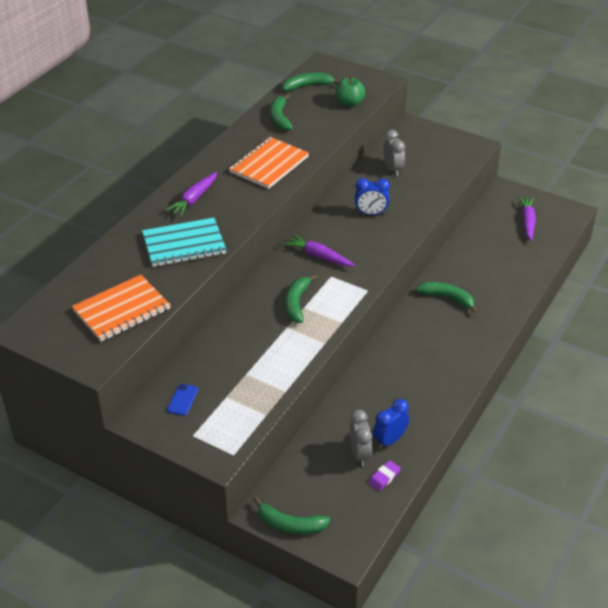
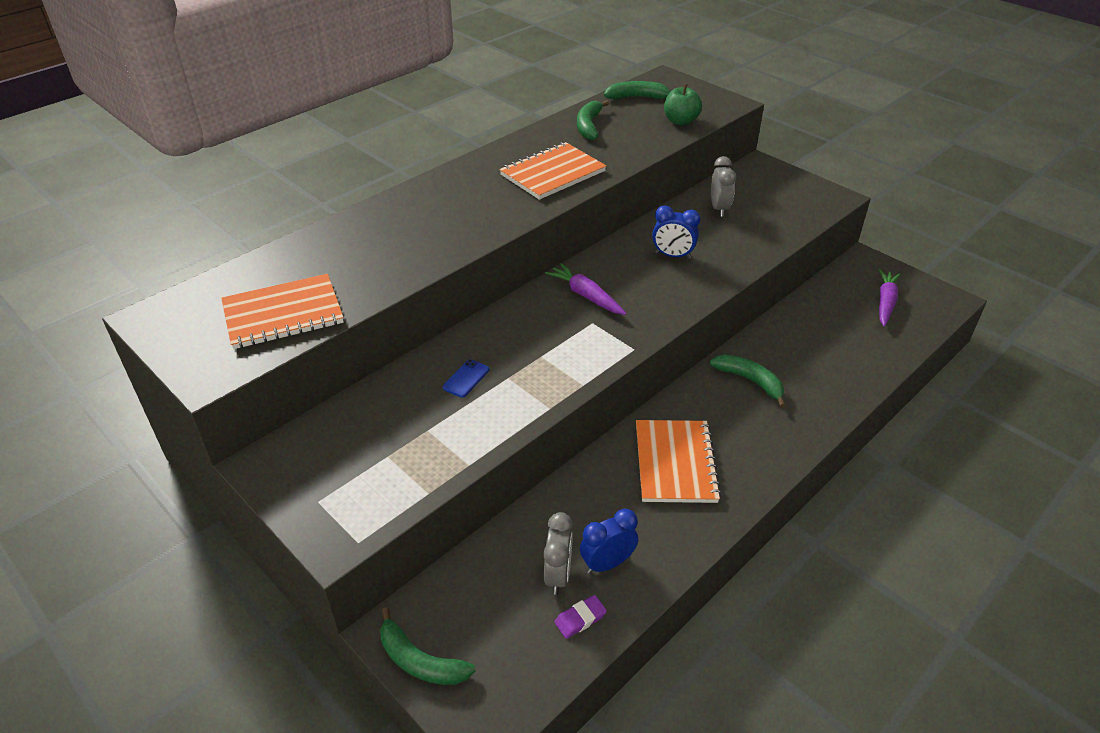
camera: 15 degrees right, 0 degrees up
(182, 400) = (329, 448): blue phone -> blue phone (466, 378)
(184, 244) = (403, 248): turquoise notebook -> none
(194, 199) = (443, 198): purple carrot -> none
(296, 303) = (534, 349): green banana -> none
(413, 366) = (675, 463): none -> orange notebook

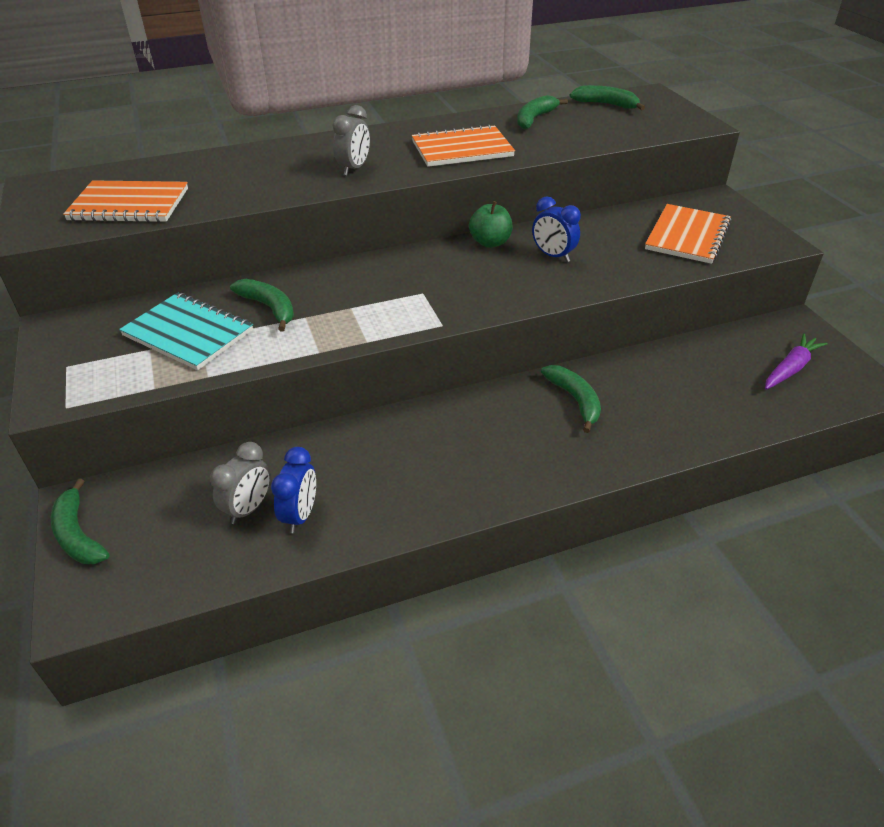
camera: 25 degrees right, 0 degrees up
(411, 428) = (188, 333): none -> turquoise notebook
(466, 378) = (269, 308): blue phone -> green banana
(580, 619) = (236, 553): purple eraser -> none
(586, 296) = (437, 269): purple carrot -> none
(607, 563) = (300, 515): blue clock -> blue clock turned 105 degrees clockwise
(675, 463) = (437, 450): orange notebook -> orange notebook (687, 236)
(680, 121) = (632, 130): green apple -> green apple (490, 242)
(719, 208) = (638, 226): grey clock -> grey clock (354, 169)

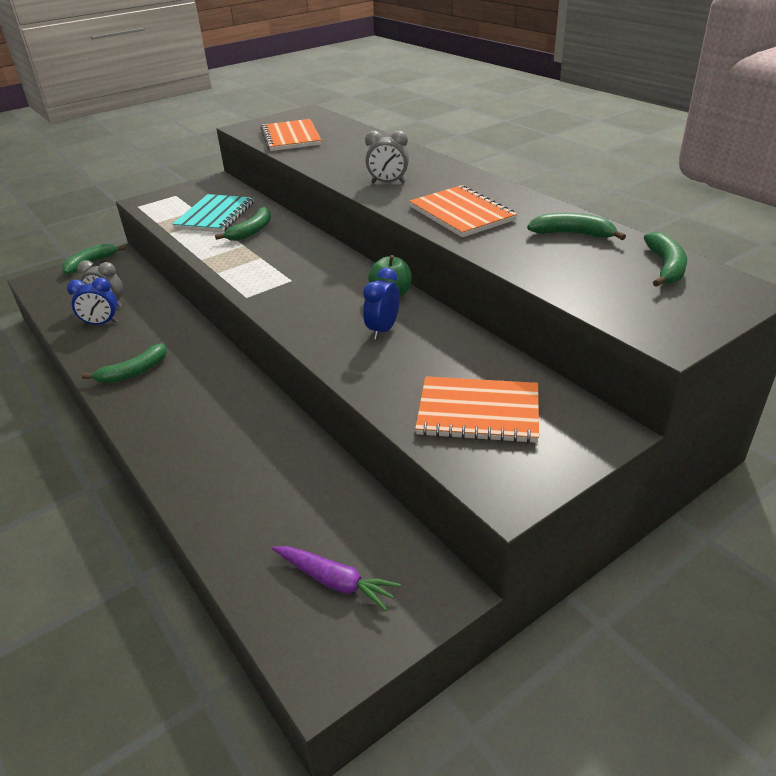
camera: 75 degrees right, 5 degrees down
(575, 400) = (240, 419): green banana -> green banana (134, 372)

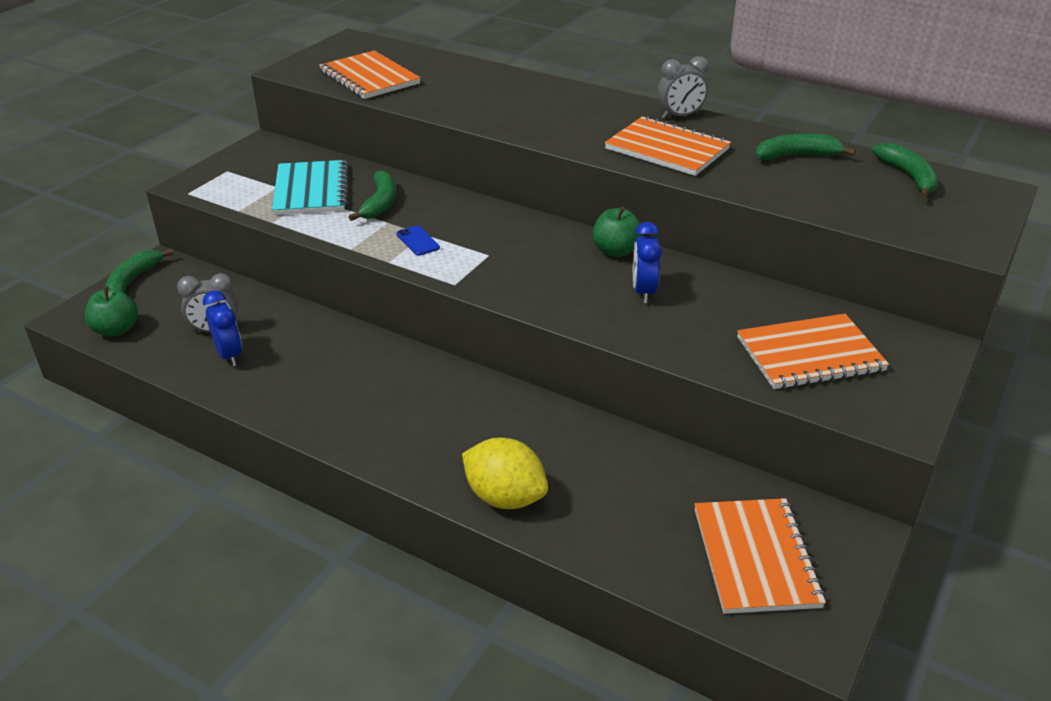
camera: 25 degrees left, 0 degrees up
(52, 293) = (116, 330): none -> green apple
(101, 323) = (229, 355): blue clock -> blue clock turned 90 degrees counterclockwise
(134, 372) = (333, 404): green banana -> none
(186, 471) = (505, 497): none -> yellow lemon
(251, 262) = (418, 241): none -> blue phone
(335, 581) = (755, 557): purple carrot -> orange notebook
(388, 183) = (551, 123): grey clock -> grey clock (680, 116)

